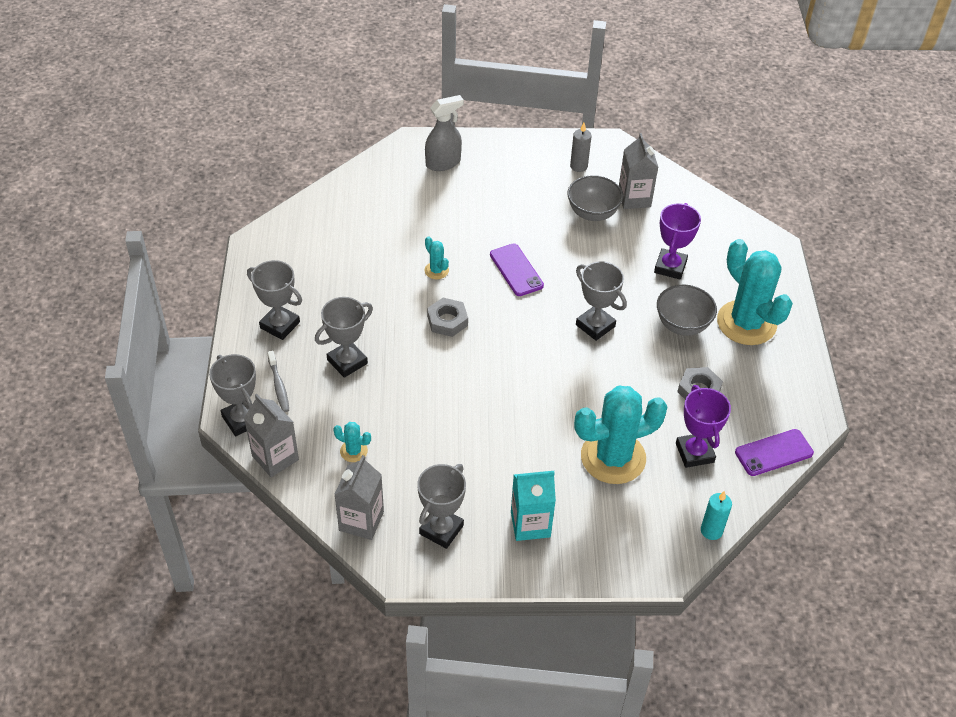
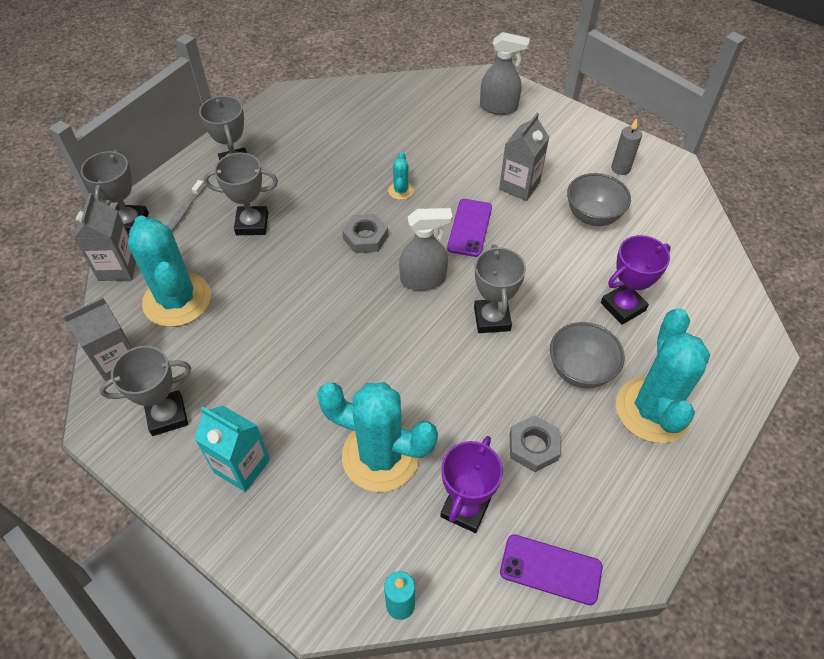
camera: 40 degrees right, 5 degrees up
(353, 451) = (177, 300): turquoise cactus -> turquoise cactus, size x2.37
(521, 326) = (423, 279): none -> grey spray bottle
(634, 198) = (648, 224): grey carton -> grey carton (519, 186)

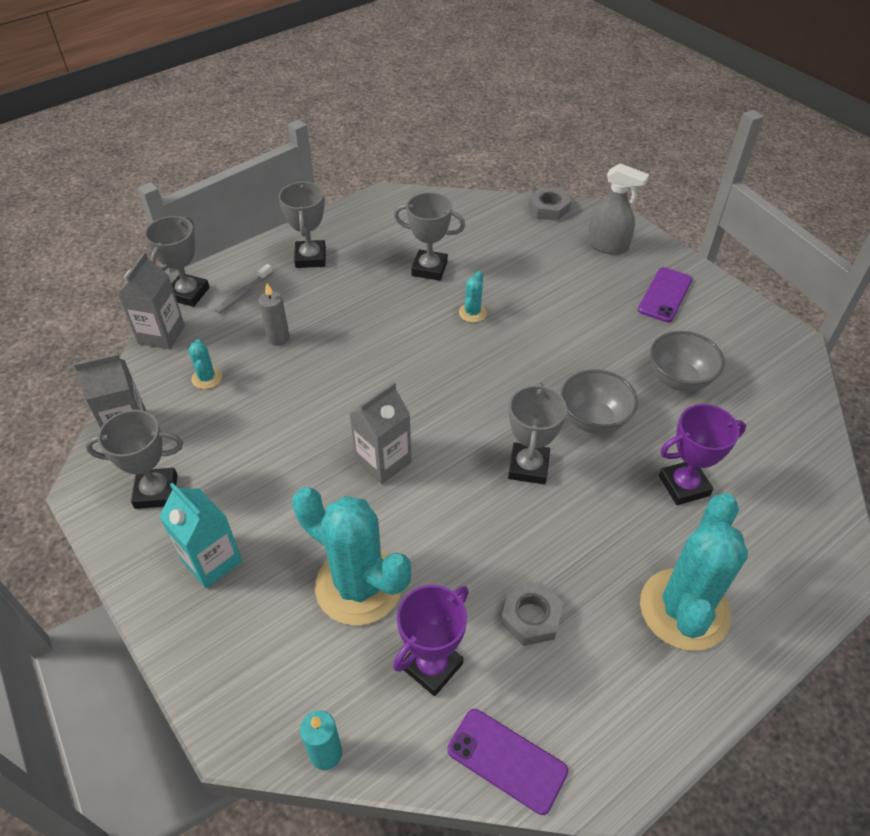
camera: 15 degrees right, 5 degrees down
(177, 300) = (207, 378): turquoise cactus -> turquoise cactus, size x0.42
(252, 224) = (307, 317): grey trophy -> grey trophy (429, 269)
(365, 237) = (419, 353): grey nut -> grey nut (548, 208)
(423, 279) = (466, 409): grey spray bottle -> none
(469, 228) = (535, 365): purple phone -> purple phone (665, 295)
(519, 186) = (605, 332): grey carton -> grey carton (383, 461)
(580, 370) = (611, 545): grey bowl -> grey bowl (593, 420)
(620, 168) = (727, 334): grey candle -> grey candle (278, 338)

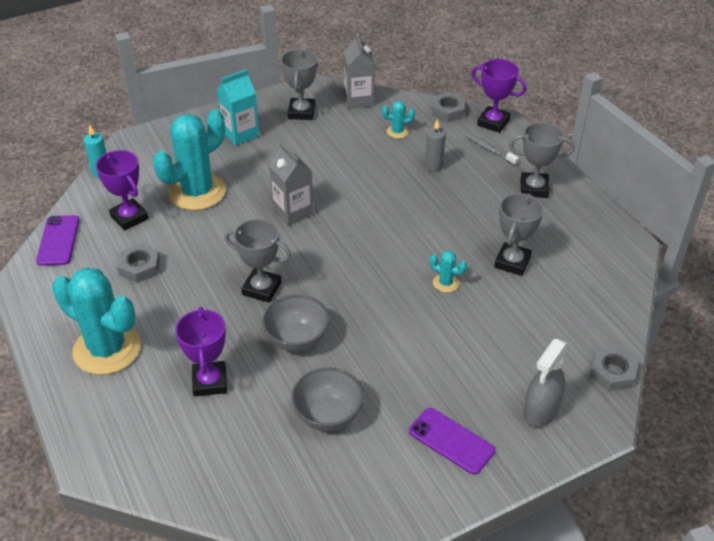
camera: 100 degrees right, 5 degrees down
(161, 334) = (447, 111): grey carton -> grey nut
(188, 293) = (493, 122): grey trophy -> purple trophy
(507, 760) = (58, 240): purple phone -> purple phone turned 45 degrees counterclockwise

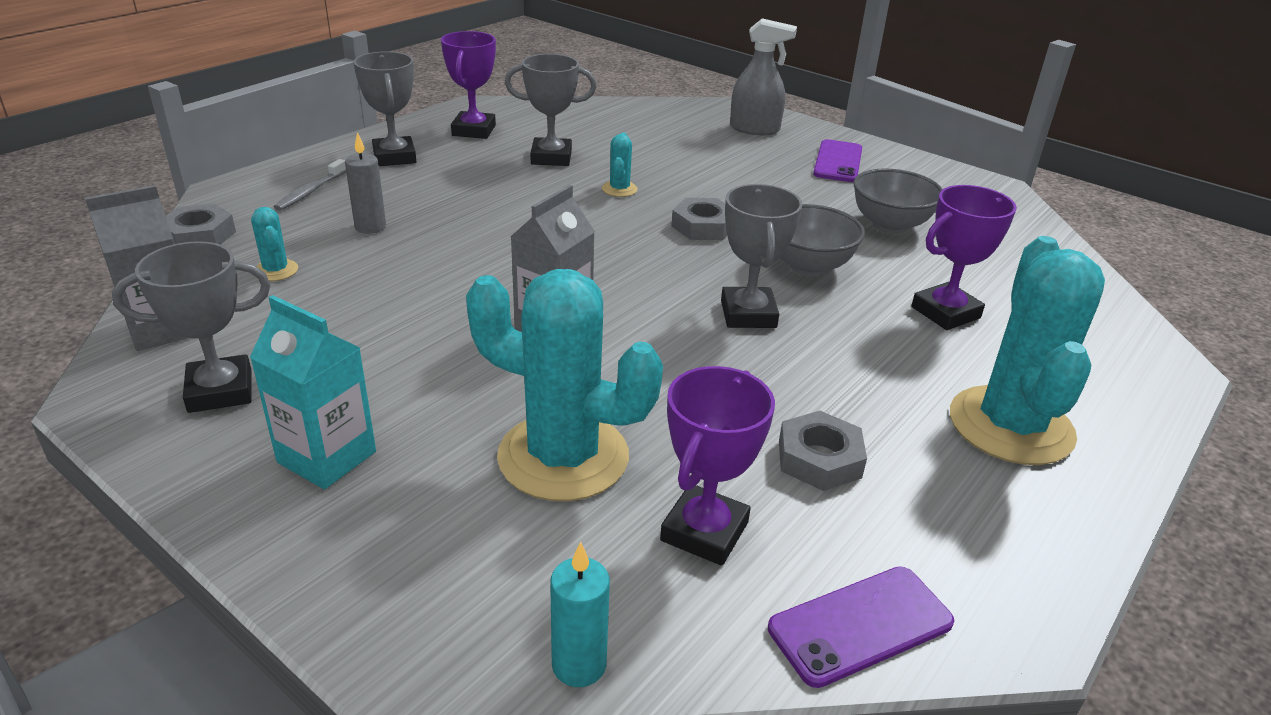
camera: 115 degrees left, 10 degrees down
(493, 122) = (231, 196): purple trophy -> purple trophy (474, 130)
(612, 372) = (674, 105): grey nut -> grey nut (703, 226)

